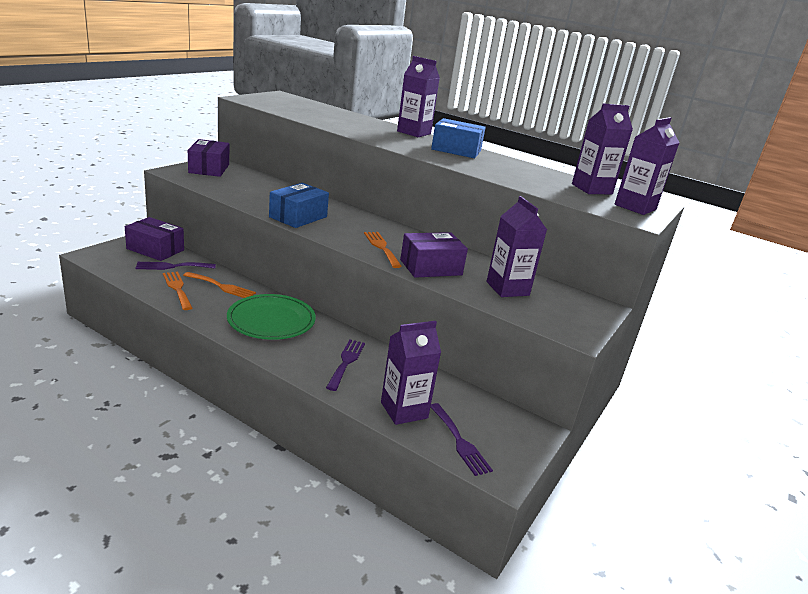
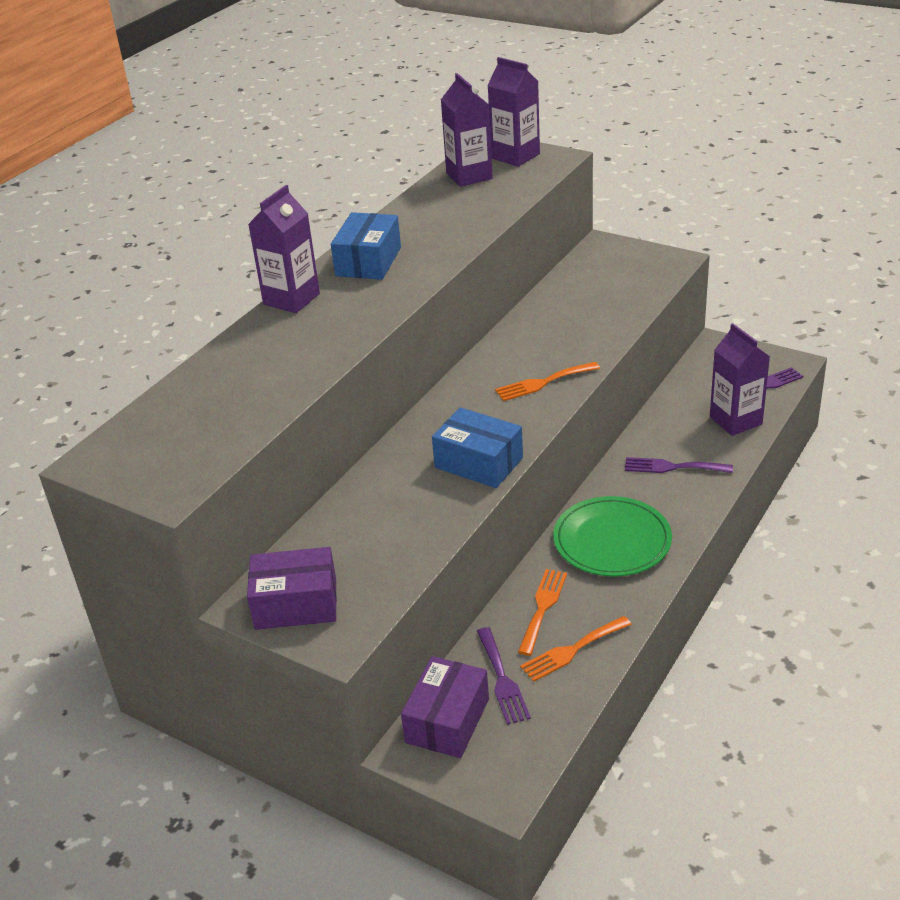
camera: 85 degrees left, 10 degrees up
(431, 267) = (578, 344): purple box -> none
(507, 288) = (599, 295): purple carton -> none

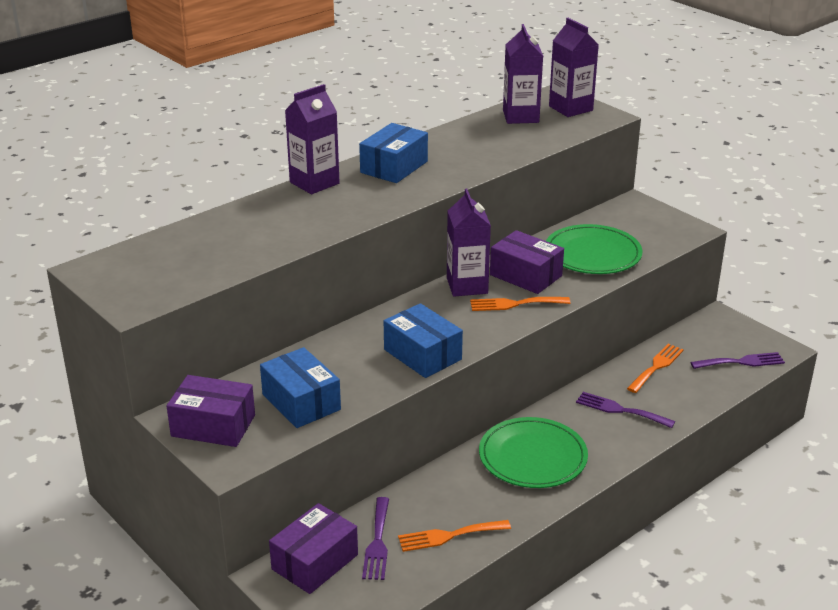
camera: 15 degrees right, 5 degrees down
(378, 550) = (301, 402): none -> blue box
(537, 348) = (525, 275): none -> purple box
(542, 607) = (443, 495): orange fork -> orange fork (656, 367)
(591, 309) = (593, 254): none -> green plate
(735, 420) = (700, 385): purple carton -> purple carton (467, 286)

